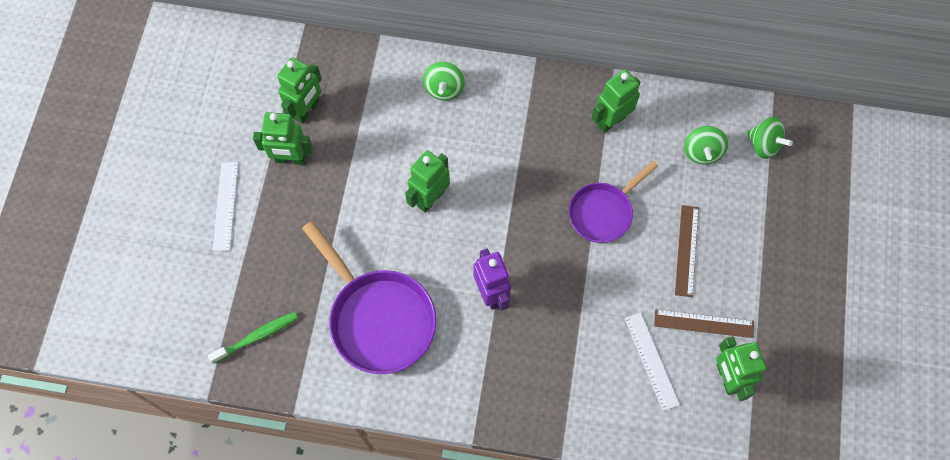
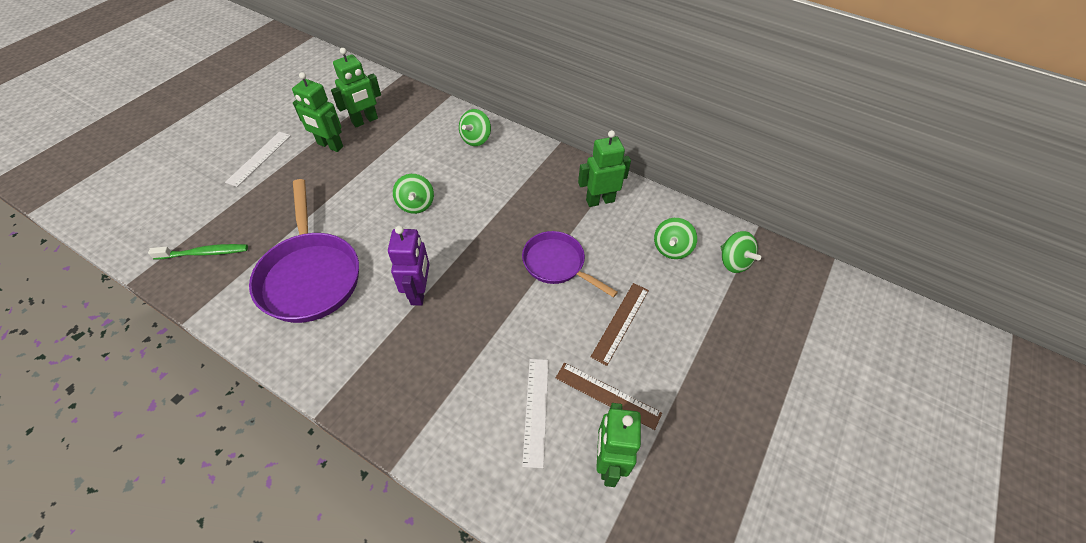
camera: 20 degrees right, 15 degrees down
(430, 198) = (416, 204): green robot -> green spinning top
(603, 212) = (557, 264): purple pan -> purple pan turned 60 degrees clockwise

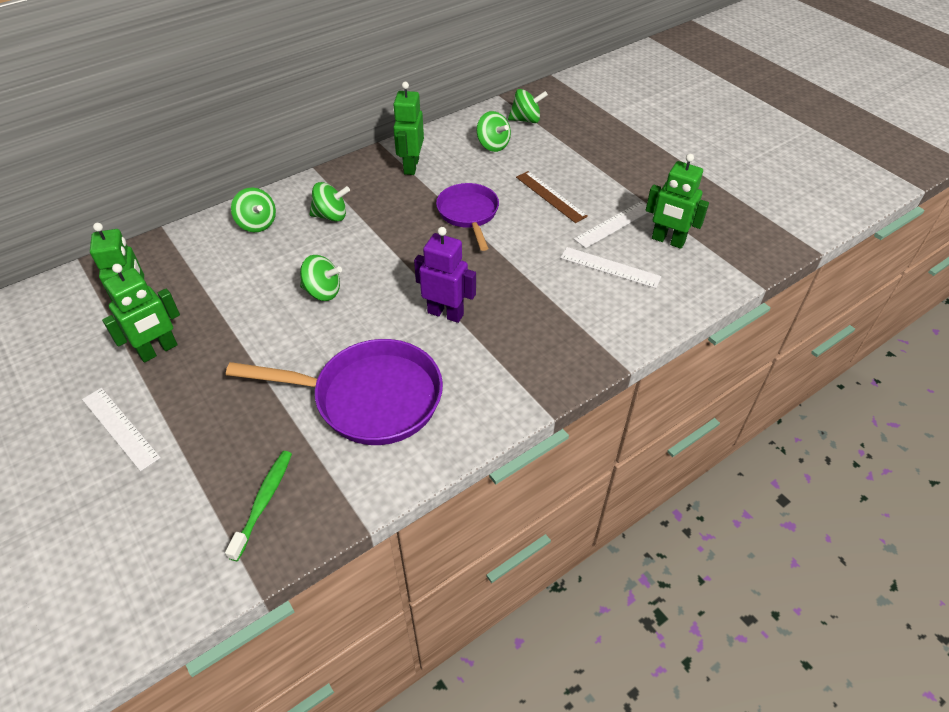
camera: 65 degrees left, 5 degrees down
(506, 175) = (331, 216): none -> green spinning top
(557, 264) = (468, 214): purple pan -> purple pan turned 105 degrees clockwise
(607, 395) = (614, 224): brown ruler -> white ruler

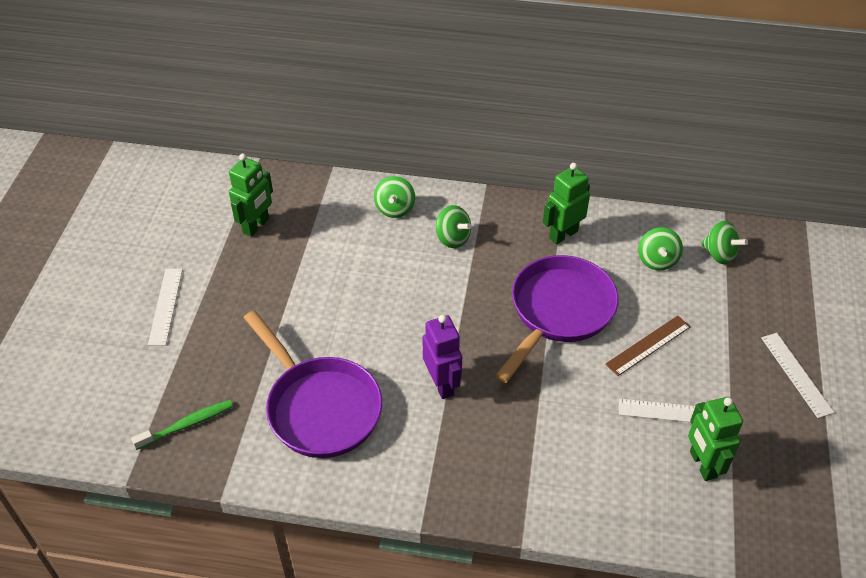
camera: 45 degrees right, 0 degrees up
(158, 350) = (237, 266): green robot -> none
(323, 292) = (379, 299): green spinning top -> none
(468, 214) = (558, 312): purple pan -> purple pan, size x1.59
(550, 196) = (648, 345): brown ruler -> brown ruler turned 45 degrees clockwise
(610, 267) = (618, 448): white ruler -> white ruler (796, 374)

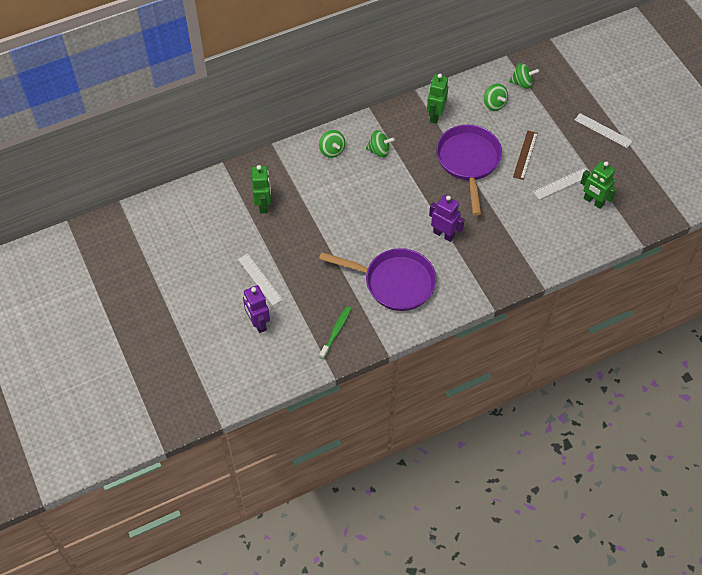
camera: 35 degrees left, 10 degrees up
(110, 356) = (258, 323): none -> purple robot

